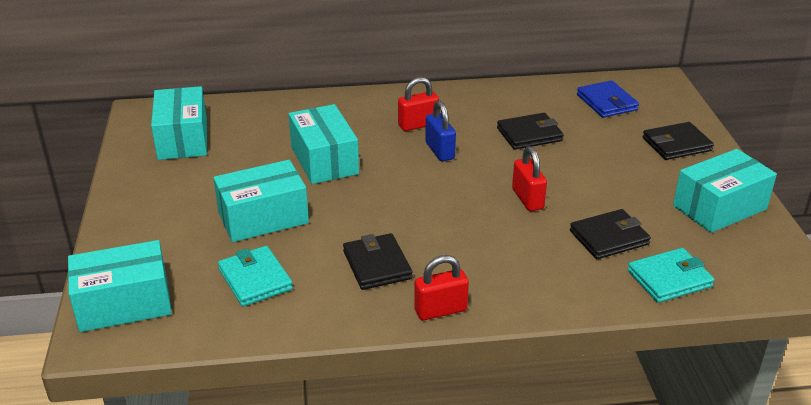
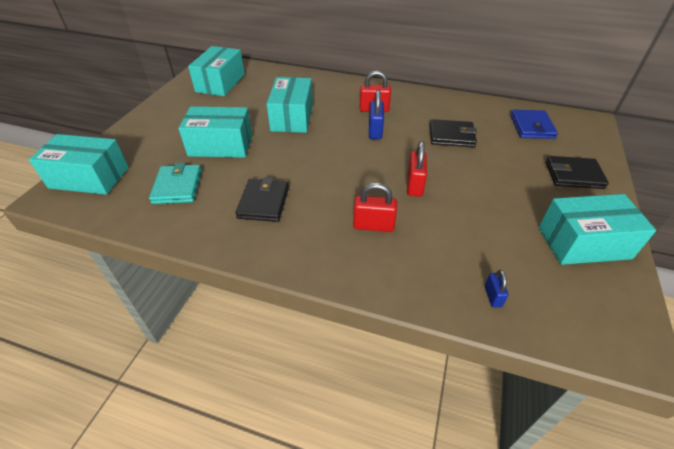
camera: 25 degrees right, 10 degrees up
(440, 310) = (279, 255): red padlock -> red padlock (373, 225)
(609, 238) = (460, 238): black wallet -> none
(669, 279) = (492, 296): turquoise wallet -> blue padlock

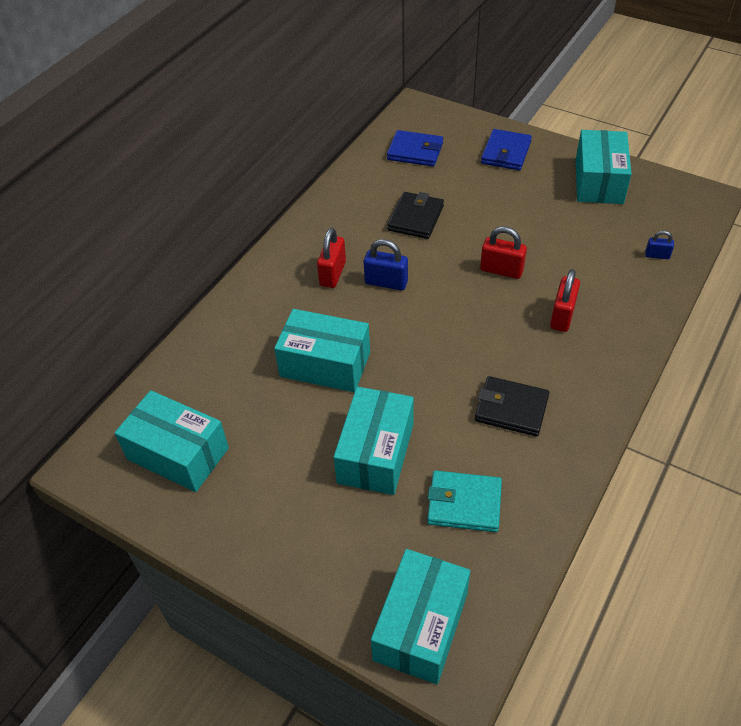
camera: 75 degrees left, 5 degrees up
(573, 175) = (506, 153): black wallet -> blue wallet

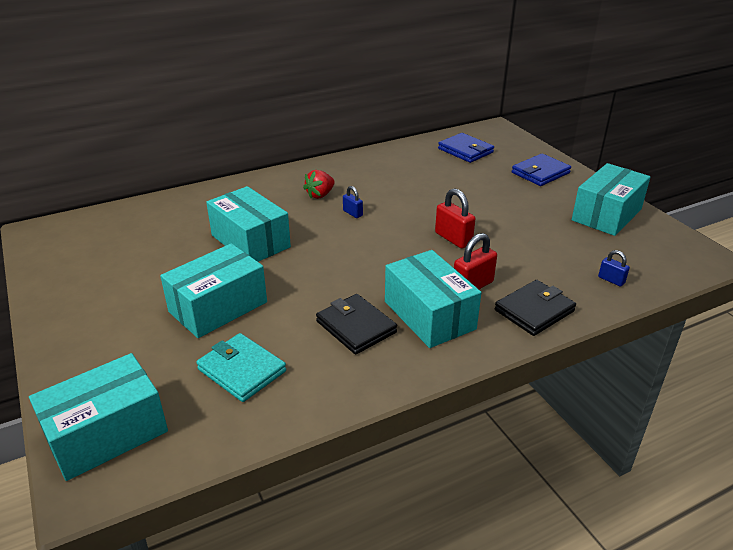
camera: 30 degrees right, 15 degrees down
(178, 454) = (95, 249): turquoise box -> turquoise box (429, 315)
(332, 274) = (320, 195): red padlock -> red strawberry
(386, 282) = (352, 213): blue padlock -> blue padlock, size x0.58
(415, 218) = (420, 186): black wallet -> black wallet (534, 311)

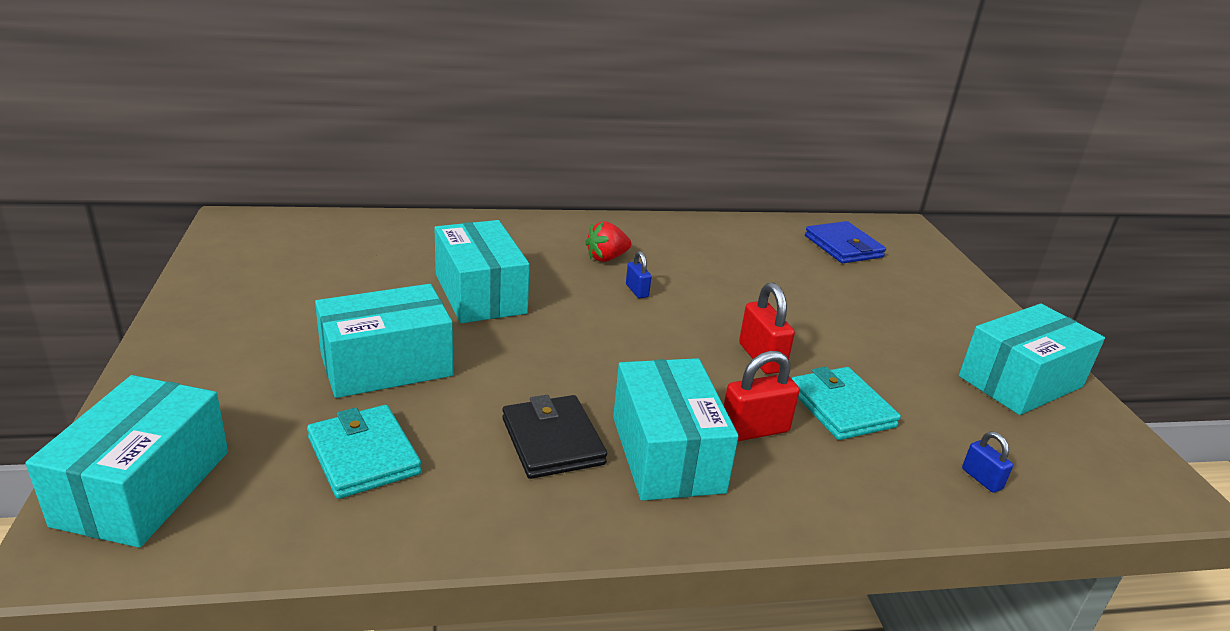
camera: 15 degrees right, 5 degrees down
(107, 433) = (143, 487): turquoise box -> turquoise box turned 60 degrees counterclockwise
(515, 258) = (841, 407): none -> turquoise wallet
(534, 311) = (832, 491): black wallet -> none
(540, 173) = (942, 300): blue wallet -> none

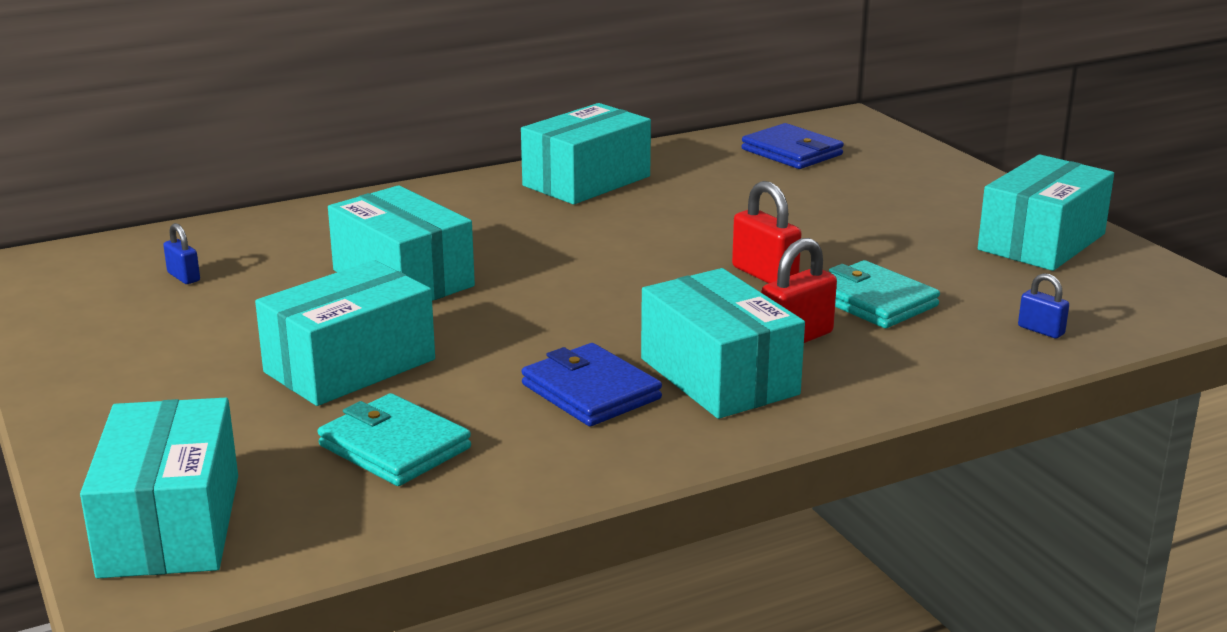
camera: 15 degrees left, 5 degrees down
(552, 441) = (591, 391): black wallet -> blue wallet
(606, 258) = (526, 215): red strawberry -> none
(637, 291) = (585, 240): blue padlock -> blue padlock (183, 277)
(669, 238) = (586, 181): none -> turquoise box

